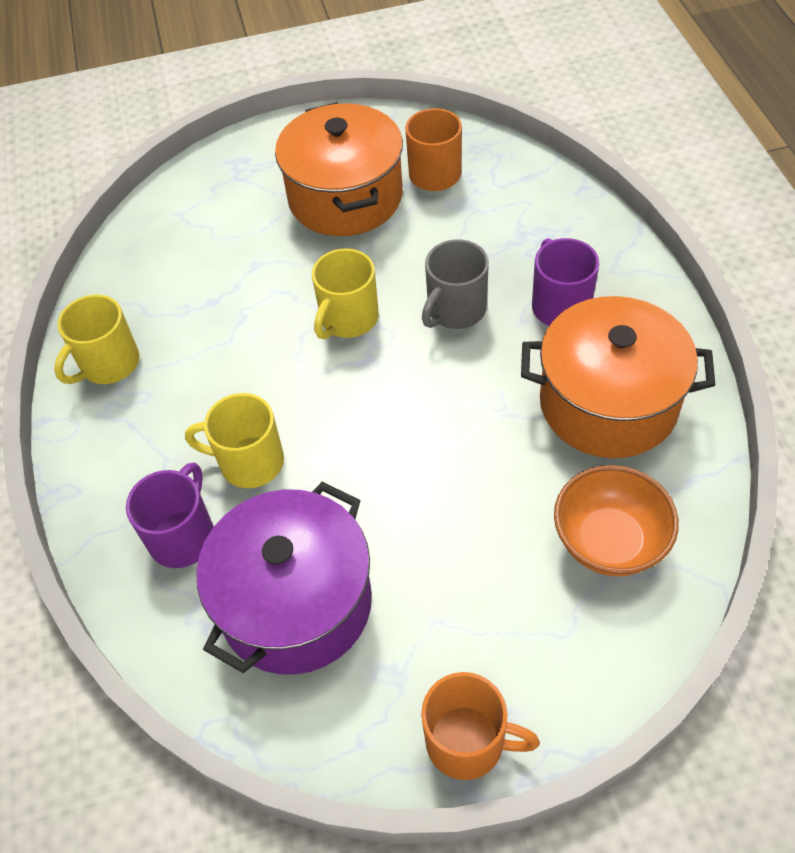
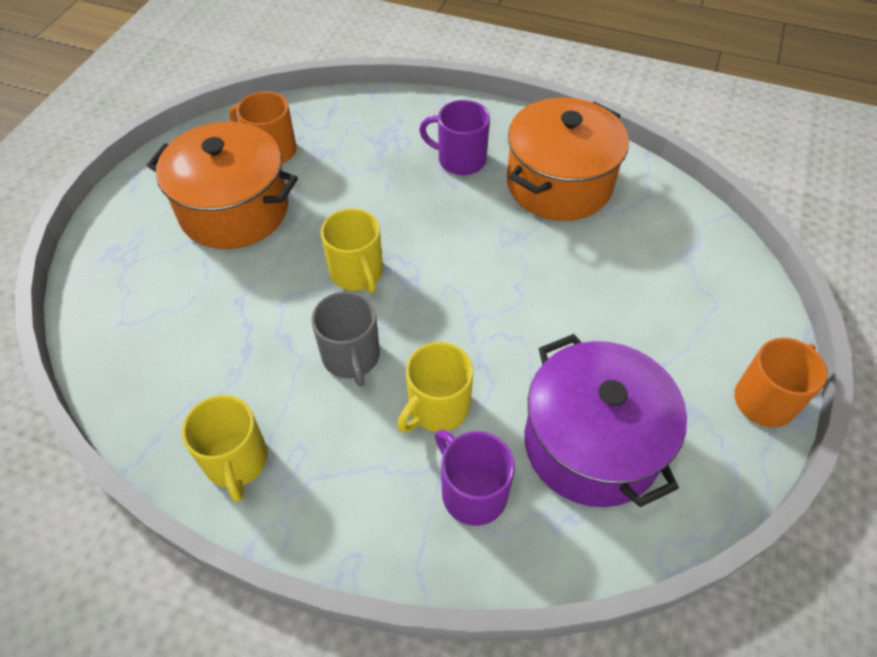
camera: 60 degrees left, 0 degrees up
(455, 310) = (410, 211): grey mug -> grey mug (351, 357)
(609, 541) = (663, 244): orange bowl -> none

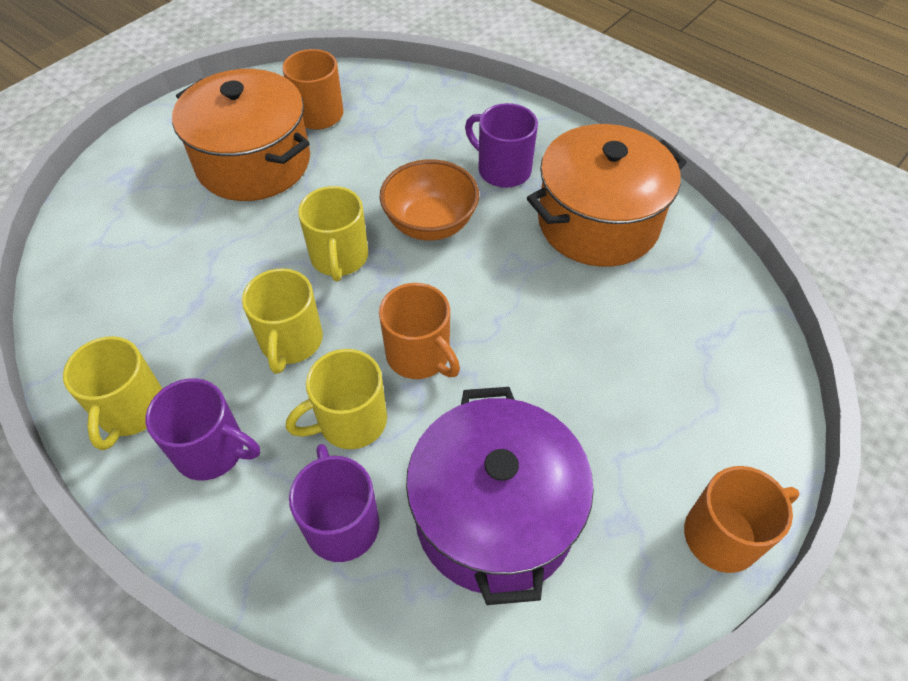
camera: 20 degrees right, 0 degrees up
(330, 471) = (212, 450): none -> purple mug
(351, 357) = (291, 342): grey mug -> yellow mug
(421, 222) = (430, 224): none -> orange bowl
(468, 335) = (419, 355): none -> orange mug

